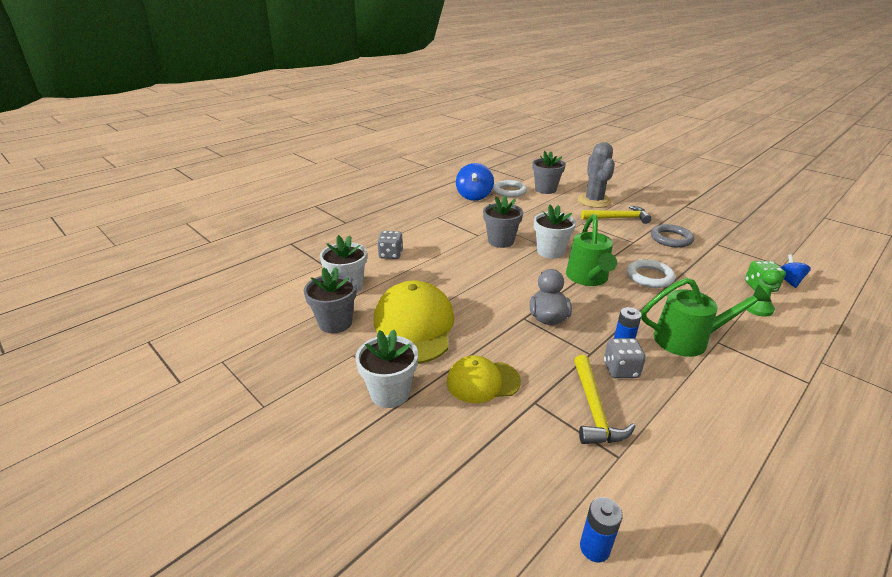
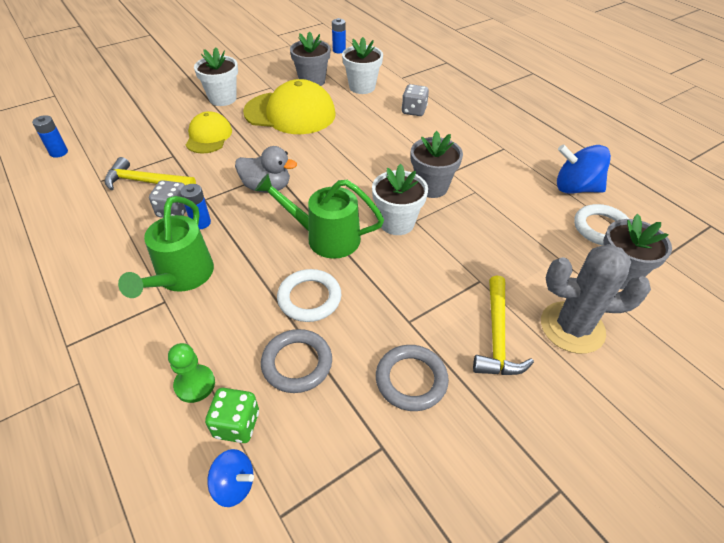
camera: 100 degrees right, 15 degrees up
(250, 313) = (339, 50): none -> blue battery
(701, 274) = (297, 363): none -> grey ring

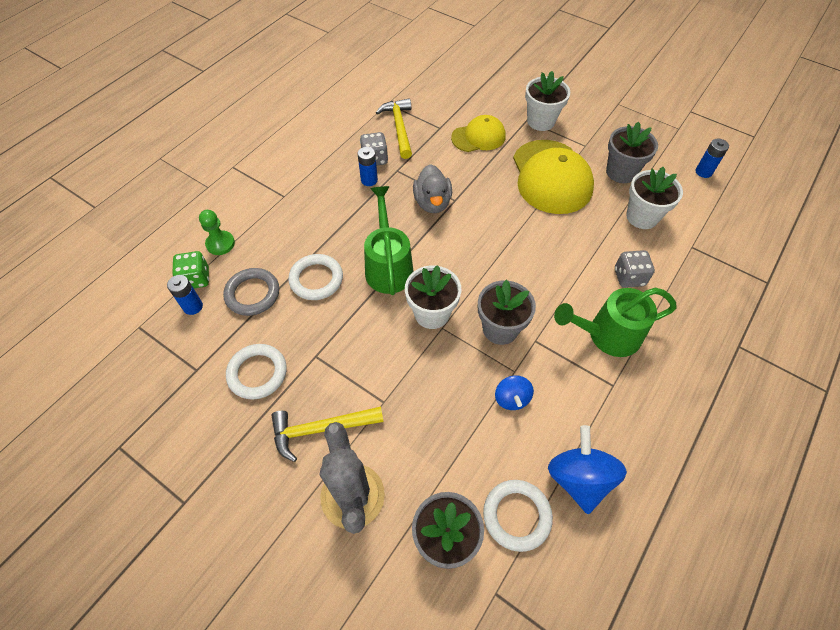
camera: 70 degrees right, 10 degrees up
(59, 152) = (407, 66): blue battery -> blue battery (193, 306)
(181, 277) = (308, 195): green watering can -> green watering can (606, 335)
(234, 485) = (154, 295): blue spinning top -> blue spinning top (511, 398)
(411, 380) = (257, 373): grey ring -> white ring

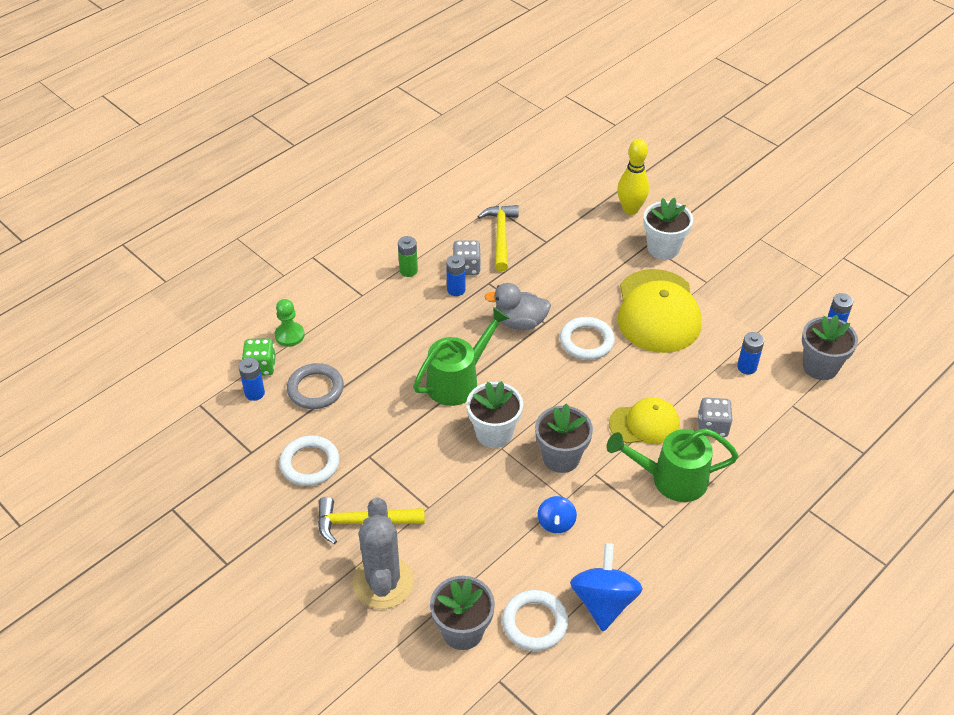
camera: 10 degrees right, 10 degrees down
(316, 279) = (382, 384): white ring -> white ring (586, 341)
(323, 168) = (408, 270): none -> green battery
(388, 266) = (458, 380): green watering can -> green watering can turned 45 degrees clockwise
(432, 203) = (519, 322): grey duck -> grey duck turned 90 degrees clockwise
(478, 137) = (587, 257): yellow cap -> yellow cap (644, 424)
(504, 92) = (630, 209): none -> yellow bowling pin
(621, 172) = (738, 316): grey flower pot -> grey flower pot (820, 366)
(642, 217) = (747, 367): white flower pot -> blue battery

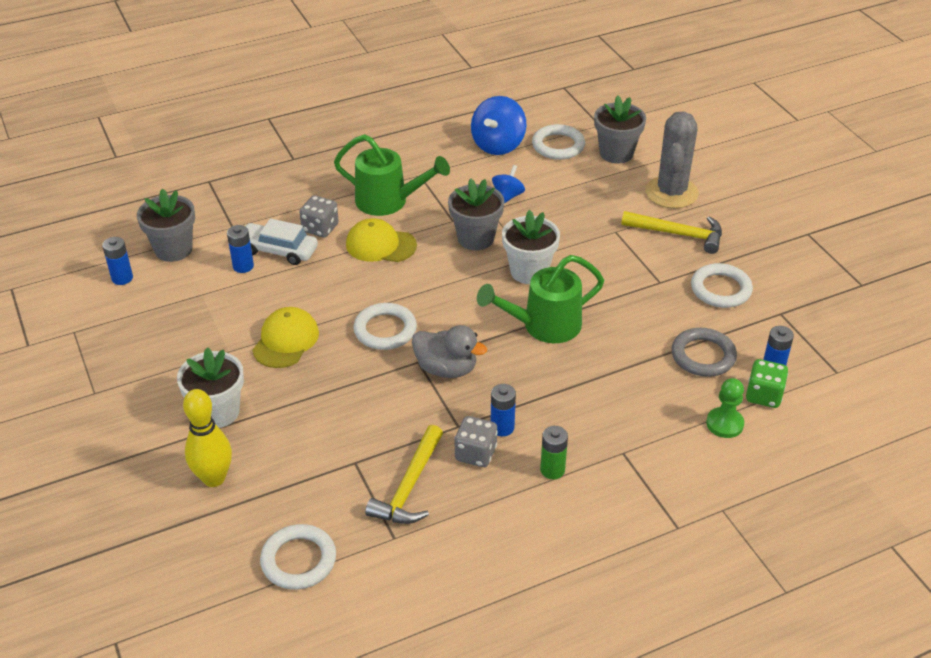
camera: 160 degrees left, 5 degrees down
(544, 182) = (298, 560): none -> white ring
(658, 311) = (286, 340): yellow cap -> yellow cap, size x0.59
(730, 391) = (278, 250): none -> white car

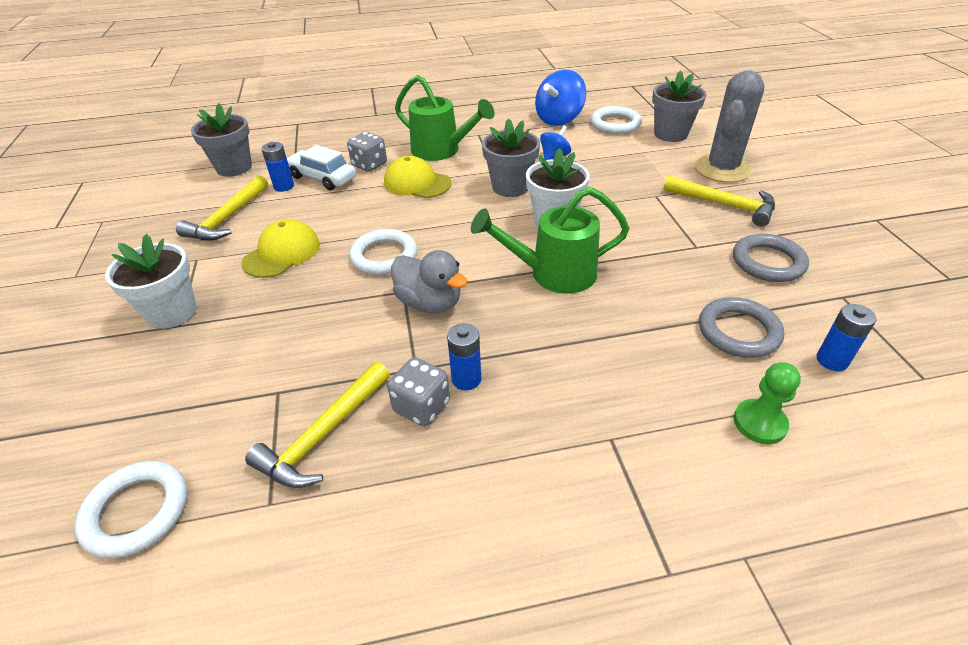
camera: 15 degrees right, 0 degrees up
(122, 278) = (176, 184): blue battery -> none
(207, 311) = (228, 218): none -> yellow hammer
(214, 478) = (117, 383): yellow bowling pin -> none
(552, 470) = (510, 446): green battery -> none
(720, 289) = (768, 262): white ring -> grey ring
(763, 395) = (818, 393): green dice -> none

